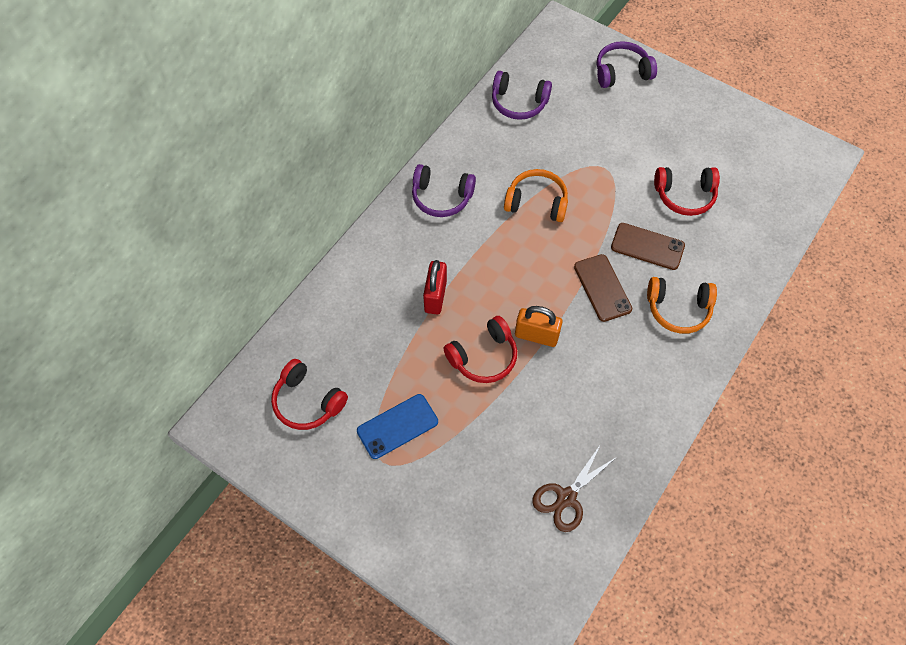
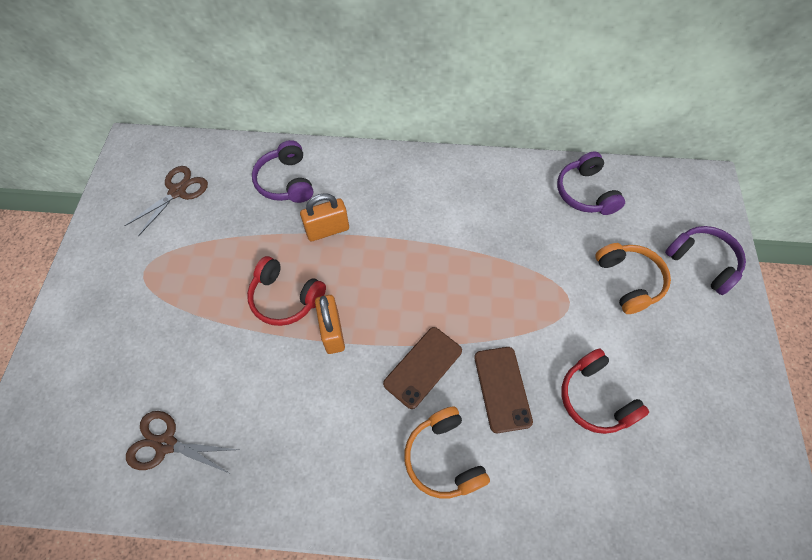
camera: 60 degrees right, 0 degrees up
(307, 401) = (177, 191): red headphones -> brown scissors
(397, 426) = (182, 265): blue phone -> none
(435, 296) = (327, 230): red padlock -> orange padlock
(441, 197) = (434, 185): purple headphones -> purple headphones (286, 181)
(536, 202) = (483, 261): orange headphones -> orange headphones (628, 281)

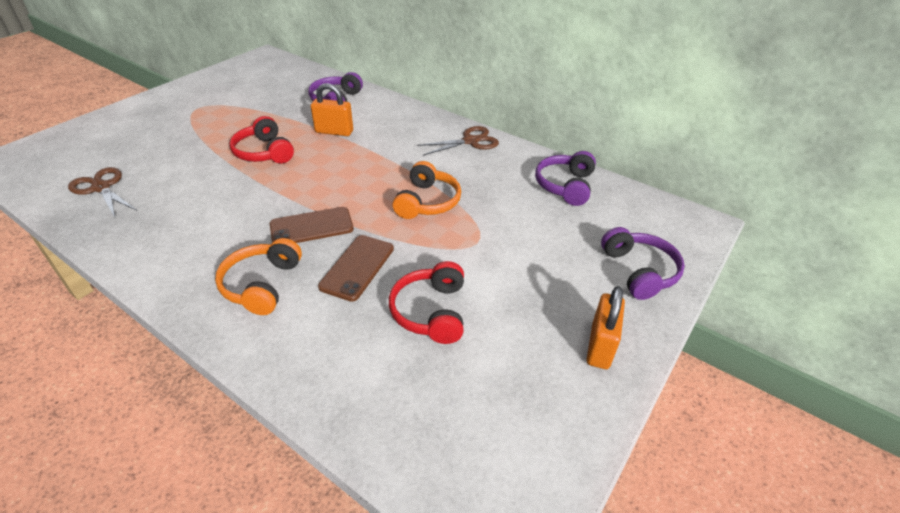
camera: 30 degrees right, 20 degrees down
(177, 191) = (264, 82): brown scissors -> brown scissors (470, 141)
(332, 332) = (272, 181): orange padlock -> orange padlock (600, 346)
(628, 281) = (548, 252): orange headphones -> orange headphones (427, 202)

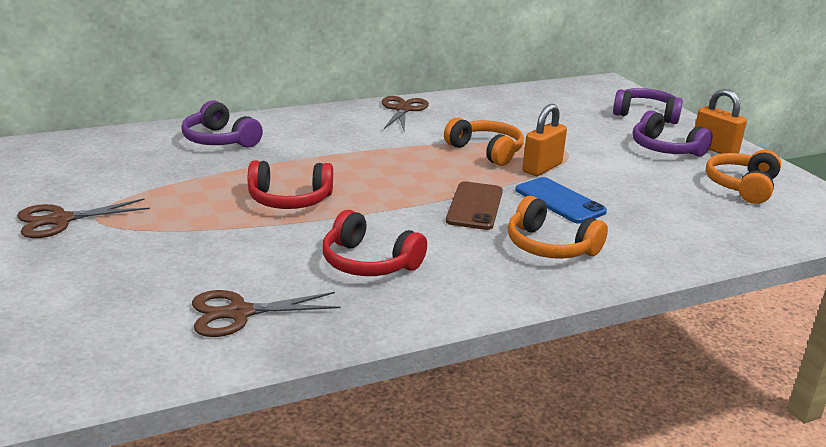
camera: 60 degrees left, 15 degrees down
(188, 101) = (60, 220): none -> brown scissors
(334, 132) = (295, 157): orange padlock -> orange padlock (542, 168)
(357, 267) = (559, 201): brown phone -> blue phone
(431, 311) = (641, 188): red headphones -> red headphones (369, 262)
(508, 391) = (742, 186): none -> orange headphones
(565, 186) = (518, 101): purple headphones -> purple headphones (665, 149)

